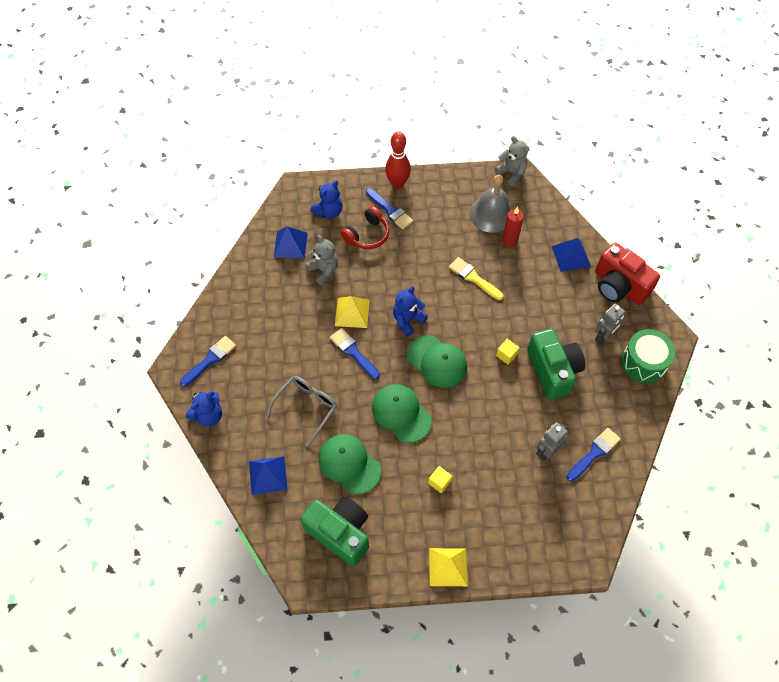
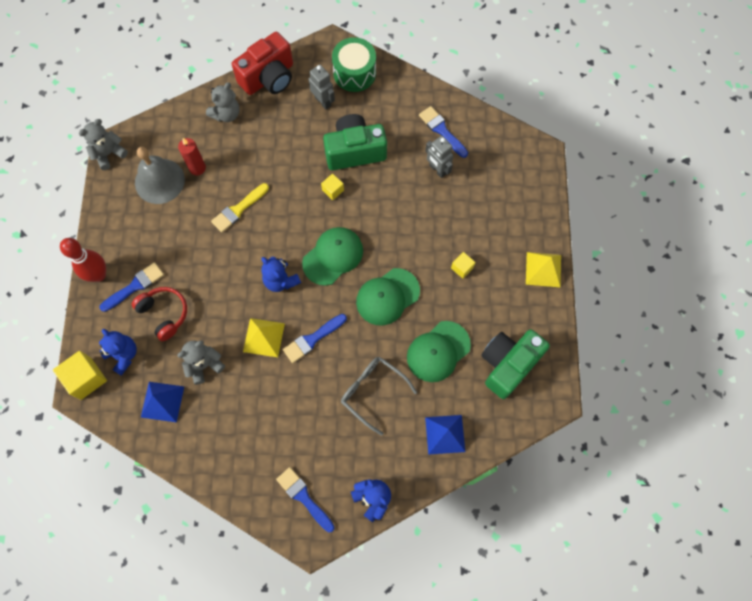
camera: 85 degrees left, 10 degrees up
(307, 189) = (86, 378): none -> yellow cube
(571, 256) = (226, 114): blue pyramid -> grey teddy bear

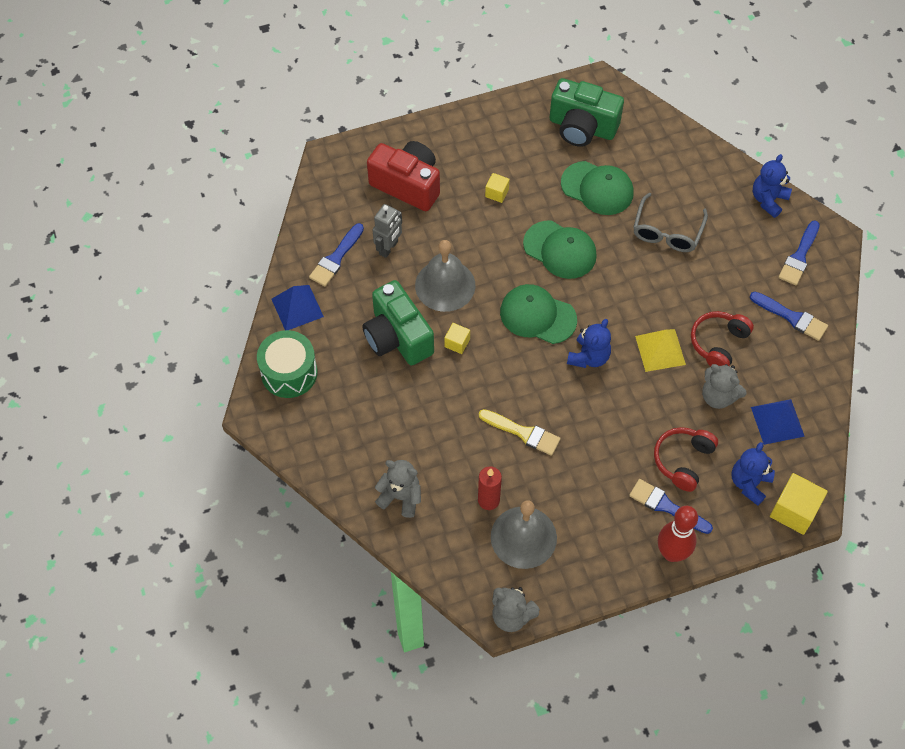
camera: 110 degrees left, 10 degrees down
(250, 386) = (718, 343): none -> red headphones
(269, 78) = (330, 467): red camera -> red camera (407, 185)
(312, 339) = (639, 303): blue brush -> blue brush (792, 317)
(323, 101) = (342, 393): grey robot -> none
(387, 199) = (445, 285): none -> grey bell
(445, 434) = (677, 159): blue pyramid -> blue pyramid (297, 307)
(543, 269) = (467, 123): yellow pyramid -> none

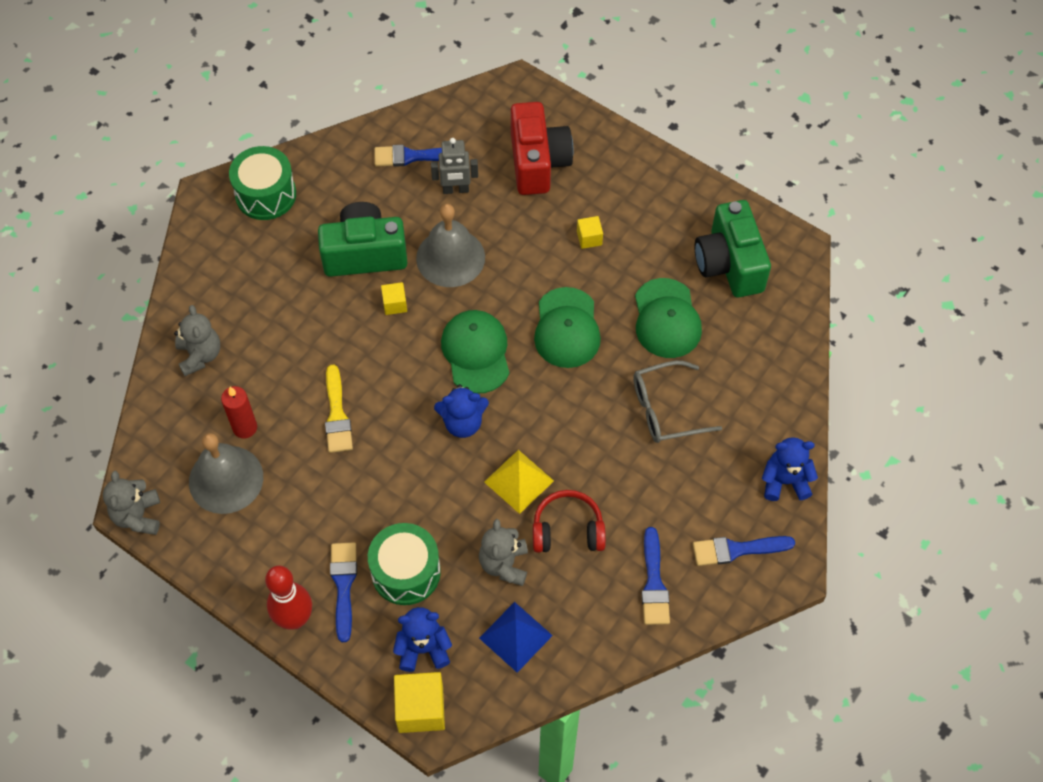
camera: 55 degrees right, 0 degrees up
(297, 307) = (337, 159): blue pyramid -> none
(397, 337) = (364, 254): green camera -> green camera turned 60 degrees clockwise
(683, 460) = (406, 572): red headphones -> green drum

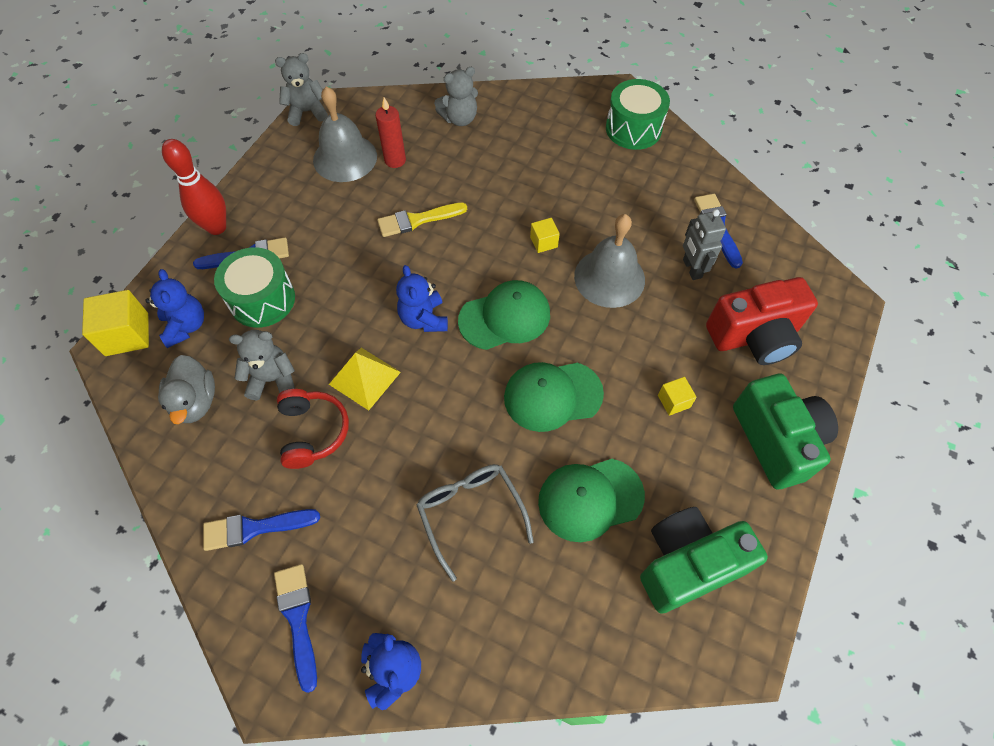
camera: 80 degrees right, 0 degrees up
(364, 254) = (593, 209): green camera -> green camera (776, 440)
(516, 636) = (195, 401): blue pyramid -> grey duck

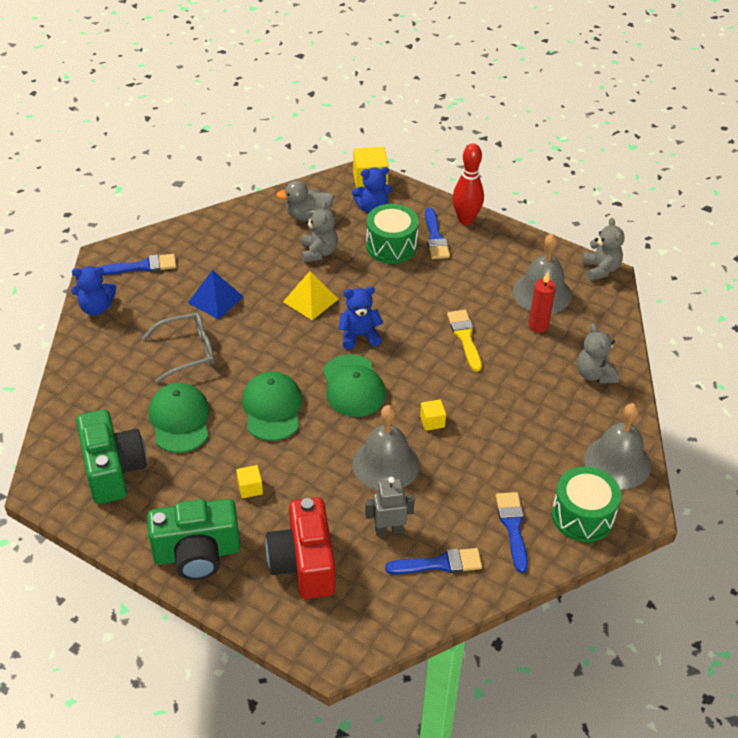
camera: 95 degrees right, 15 degrees down
(254, 528) = (207, 246): blue brush -> blue brush (512, 527)
(313, 432) = (271, 273): red headphones -> none
(367, 495) = (215, 299): none -> blue pyramid
(566, 105) = (617, 462): none -> grey bell

